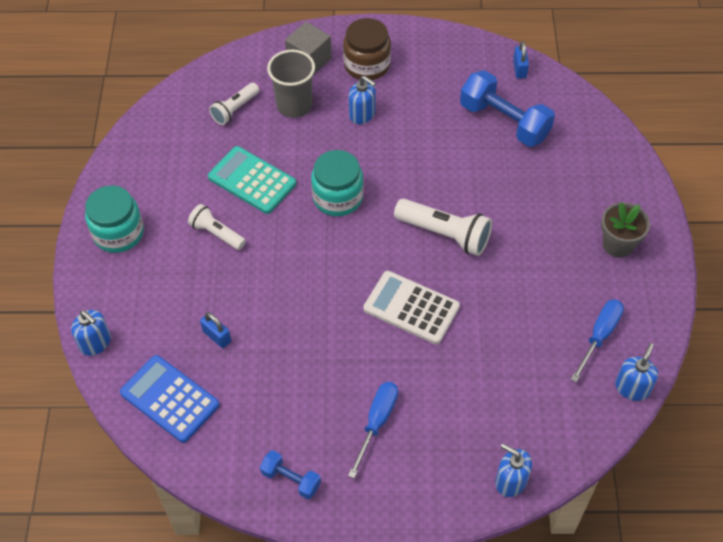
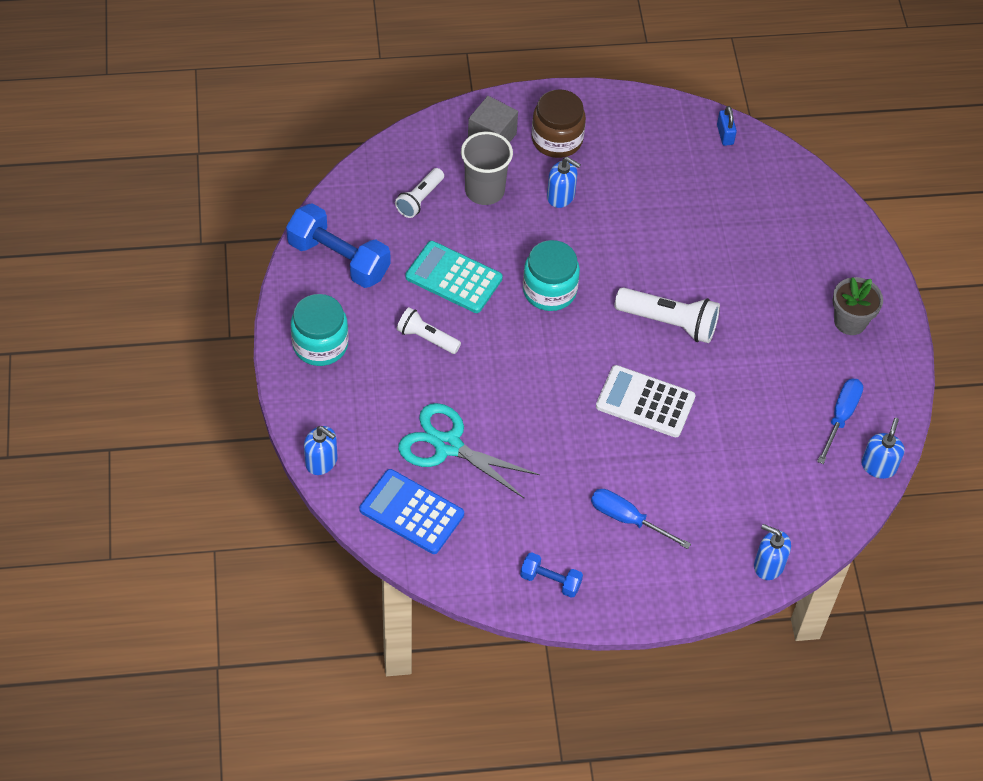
camera: 10 degrees left, 0 degrees up
(217, 336) = (448, 446): blue padlock -> turquoise scissors
(377, 422) = (627, 519): blue screwdriver -> blue screwdriver turned 75 degrees counterclockwise
(504, 121) = (716, 195): blue dumbbell -> blue dumbbell (339, 259)

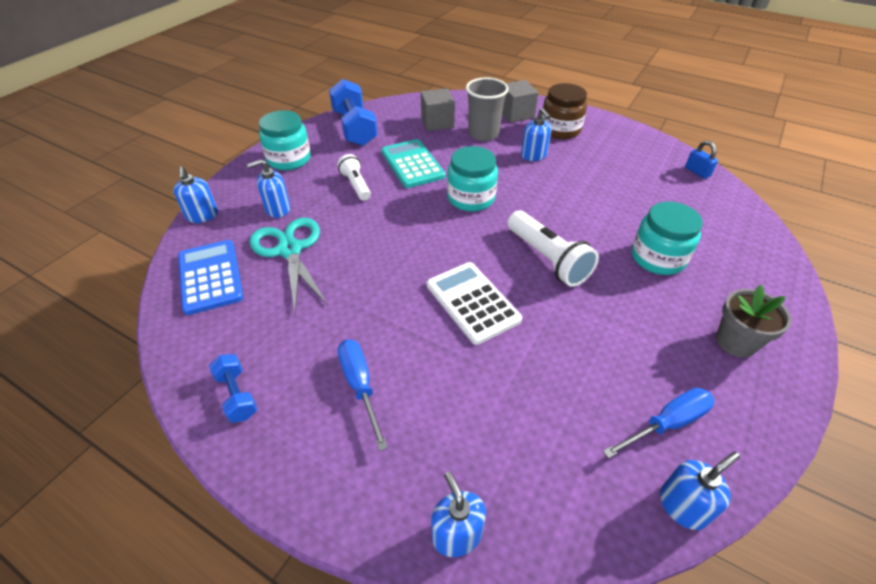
camera: 40 degrees right, 10 degrees down
(384, 411) = (277, 209): none -> blue soap dispenser
(420, 199) = (437, 122): white flashlight -> grey cube
(725, 135) = (697, 172): blue padlock -> blue padlock turned 60 degrees counterclockwise
(752, 269) = (658, 258): none -> turquoise jar

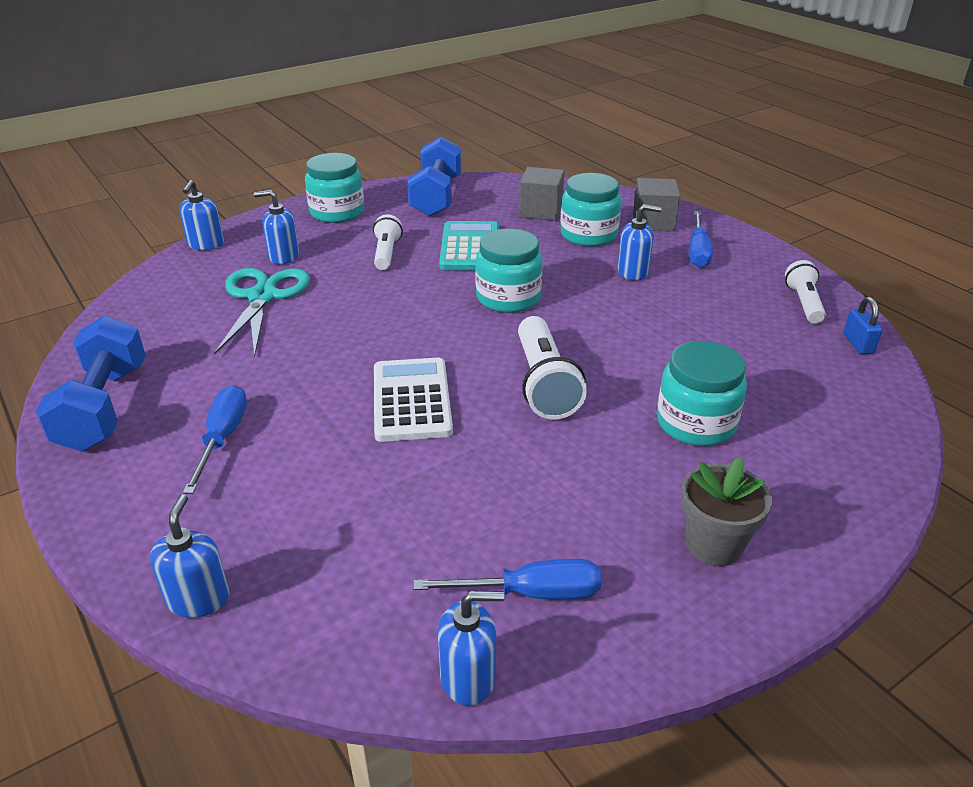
camera: 25 degrees right, 10 degrees down
(210, 277) = (167, 300): blue calculator -> none
(237, 395) = (104, 407): blue dumbbell -> blue dumbbell, size x1.91
(483, 134) = (588, 235): grey cup -> turquoise jar
(534, 155) = (633, 272): blue soap dispenser -> blue soap dispenser turned 90 degrees counterclockwise
(560, 129) = (698, 252): brown jar -> blue screwdriver
(647, 151) = (803, 303): none -> white flashlight

